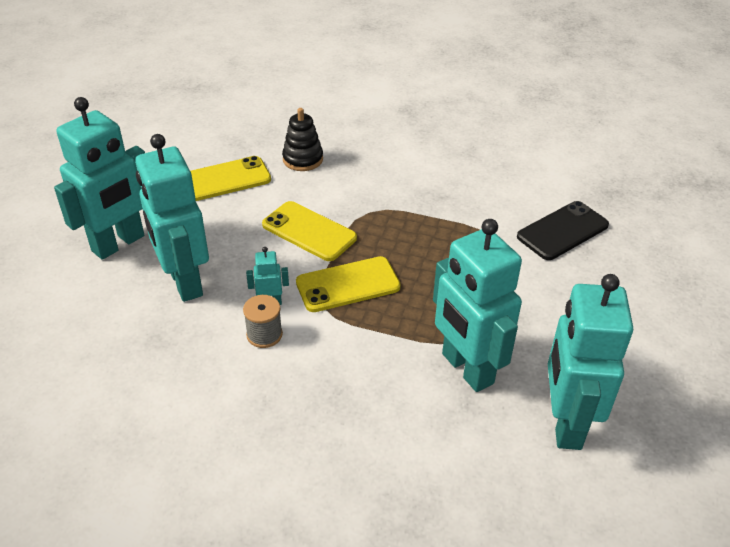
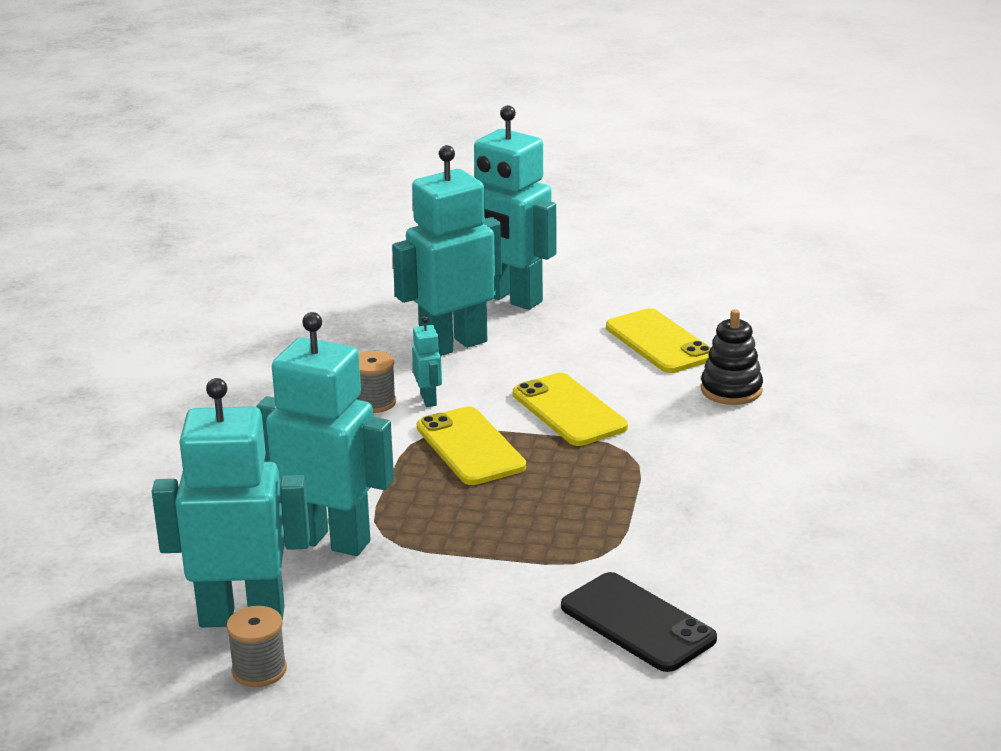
camera: 85 degrees right, 15 degrees down
(309, 231) = (569, 411): yellow phone -> yellow phone turned 60 degrees counterclockwise
(466, 369) = (330, 540): turquoise robot -> turquoise robot turned 60 degrees clockwise
(629, 413) = (259, 670): none -> grey spool

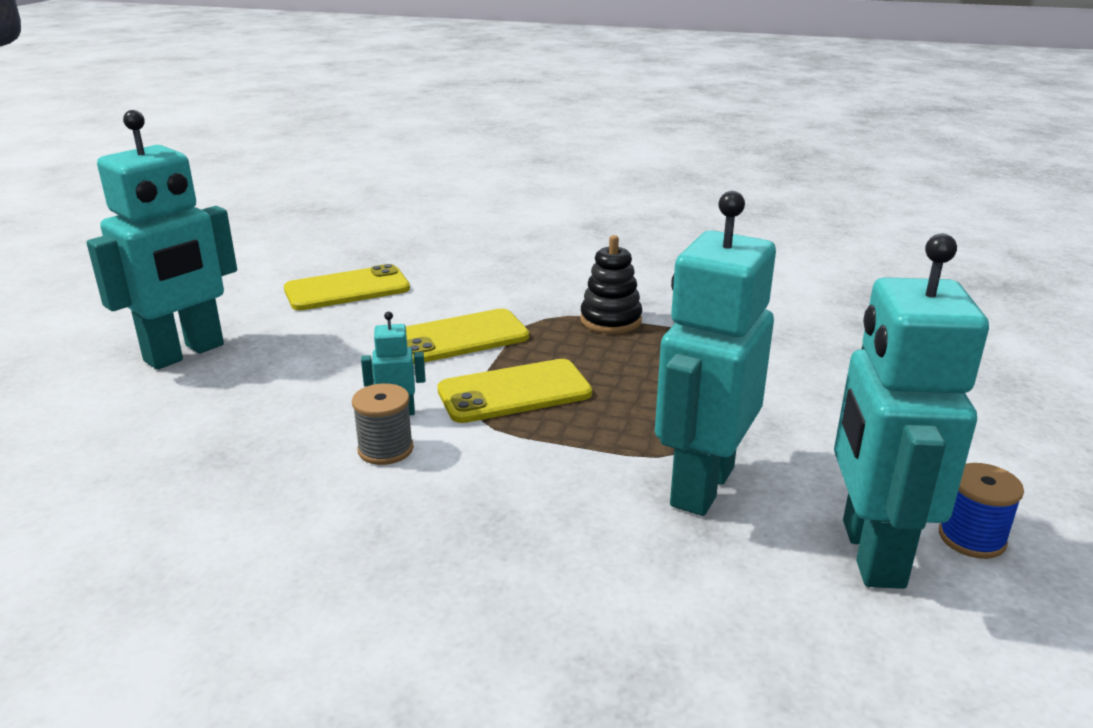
camera: 85 degrees left, 0 degrees up
(259, 670) = (971, 538): grey spool -> blue spool
(453, 345) = (272, 392): turquoise robot -> none
(637, 623) = (819, 333): black phone -> none
(731, 390) = (454, 270): black stacking toy -> black stacking toy (610, 320)

